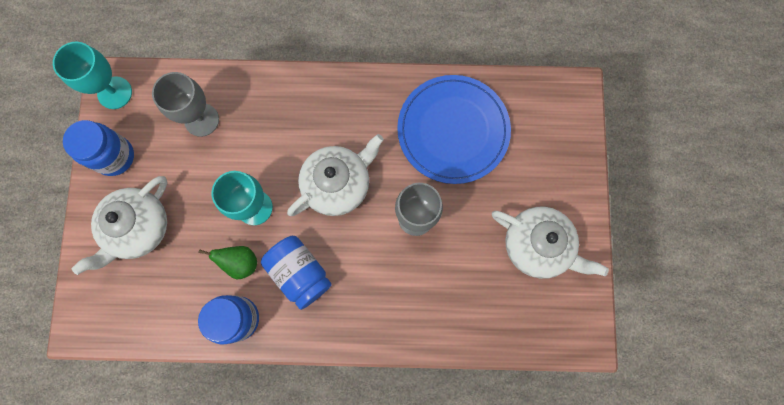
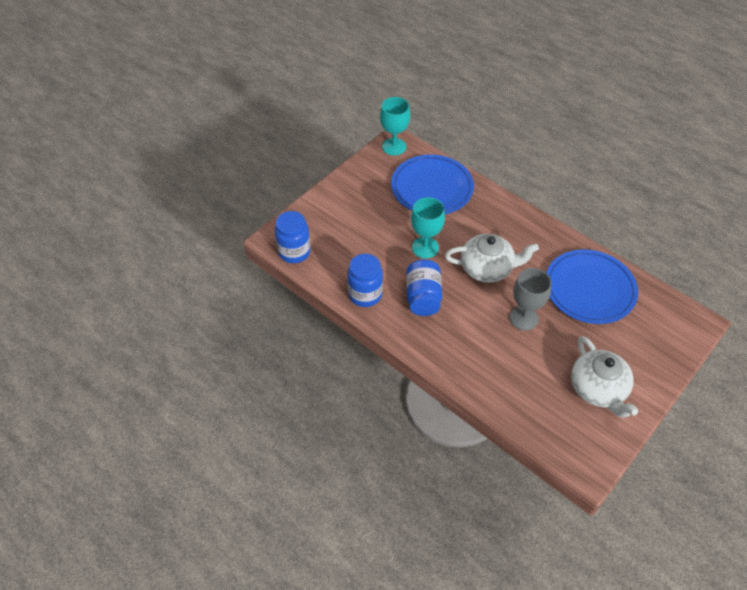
camera: 40 degrees right, 25 degrees down
(114, 156) = (367, 174): blue jar -> blue jar (294, 252)
(138, 228) = (349, 215): white teapot -> none
(201, 120) = (432, 187): grey goblet -> blue plate
(240, 262) = (392, 268): green pear -> none

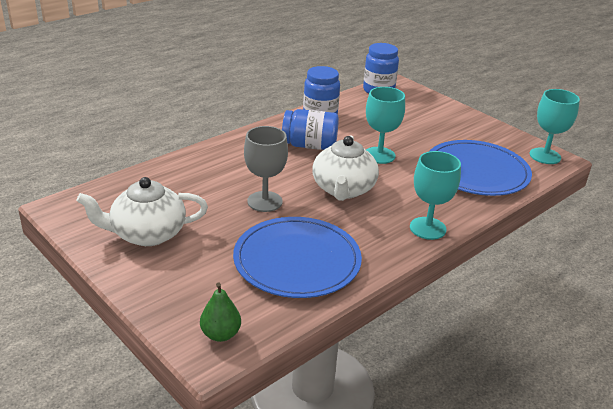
camera: 95 degrees right, 20 degrees down
(521, 218) = (427, 228): none -> turquoise goblet
(679, 320) = (220, 334): none -> green pear

